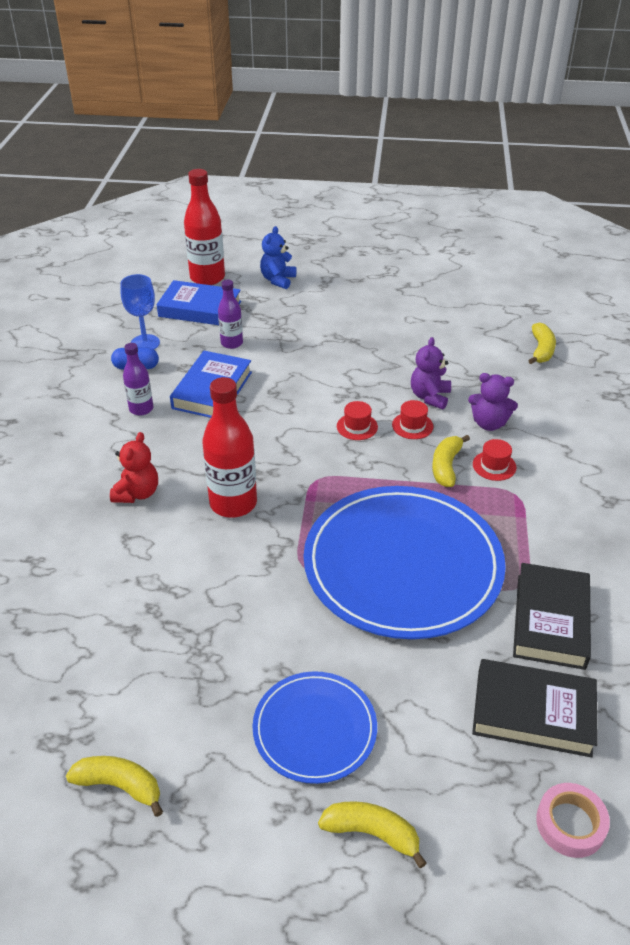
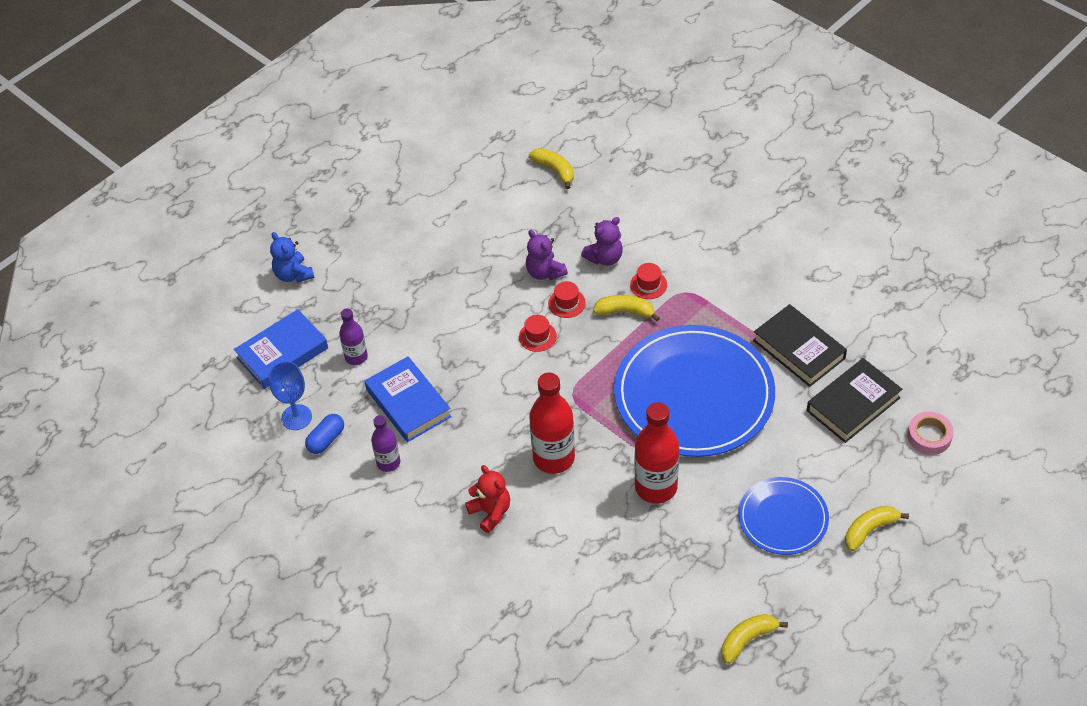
camera: 50 degrees left, 10 degrees up
(207, 278) = (237, 322): red bottle -> red bottle (656, 487)
(446, 466) = (625, 312): yellow banana -> yellow banana turned 135 degrees clockwise

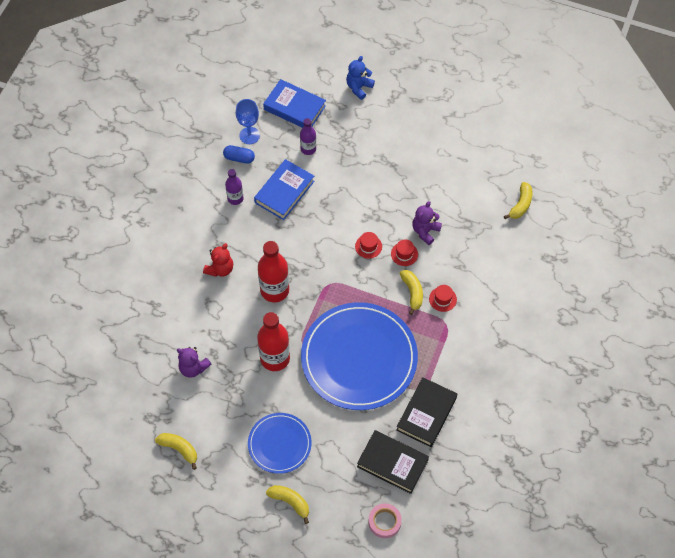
camera: 65 degrees right, 10 degrees up
(604, 258) = (454, 263): purple teddy bear -> purple teddy bear (193, 368)

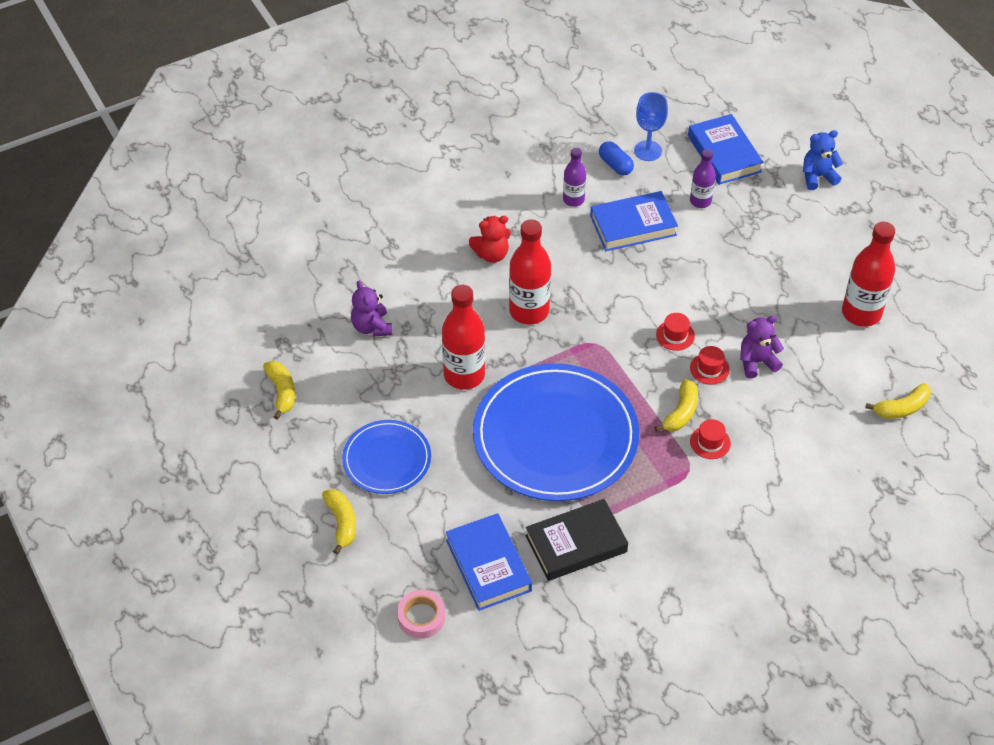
camera: 40 degrees right, 10 degrees down
(392, 463) = (488, 565): black book -> blue book
(453, 160) = (861, 313): none -> red bottle

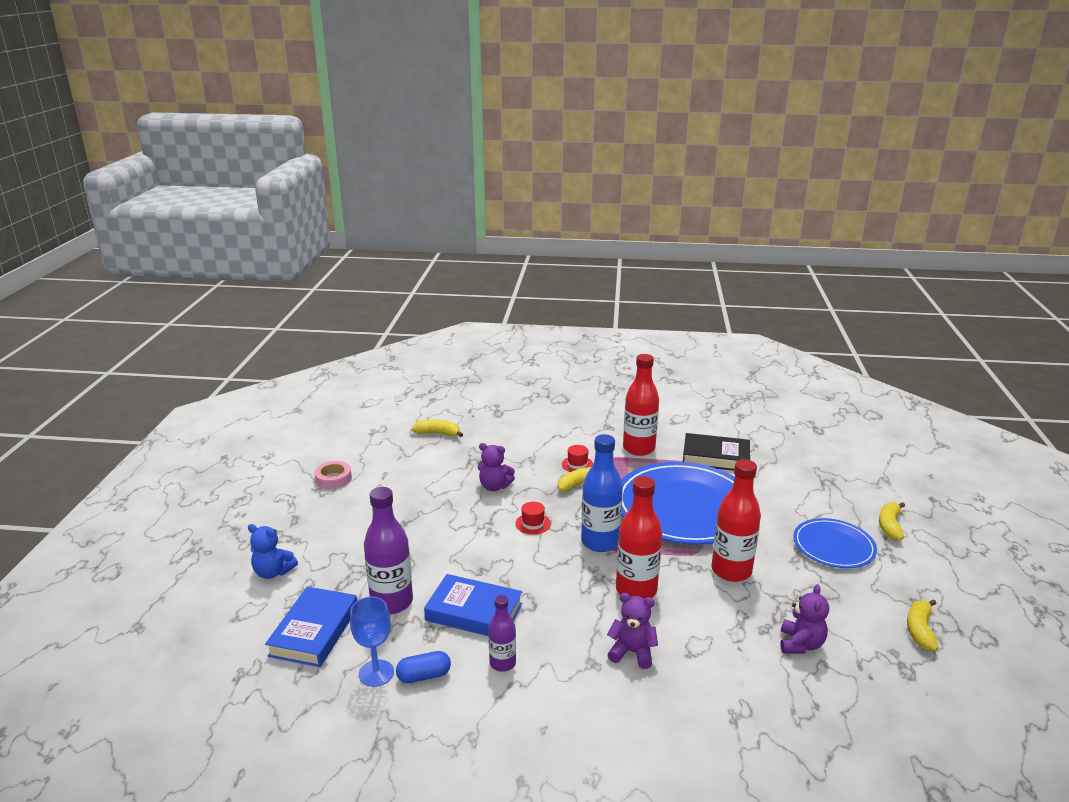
camera: 145 degrees left, 25 degrees down
(421, 617) = (847, 465): pink tape -> pink tape (333, 479)
(488, 565) = (785, 469): blue book -> none
(491, 254) = (632, 652): red teddy bear -> purple teddy bear
(598, 346) = (600, 542): none -> blue bottle
(615, 165) = (424, 676): blue capsule -> blue capsule turned 75 degrees clockwise
(700, 201) = (392, 602): purple bottle -> purple bottle, size x1.74
(709, 369) = (532, 496): red hat -> none
(861, 313) = (387, 480): red bottle -> red bottle (639, 448)

